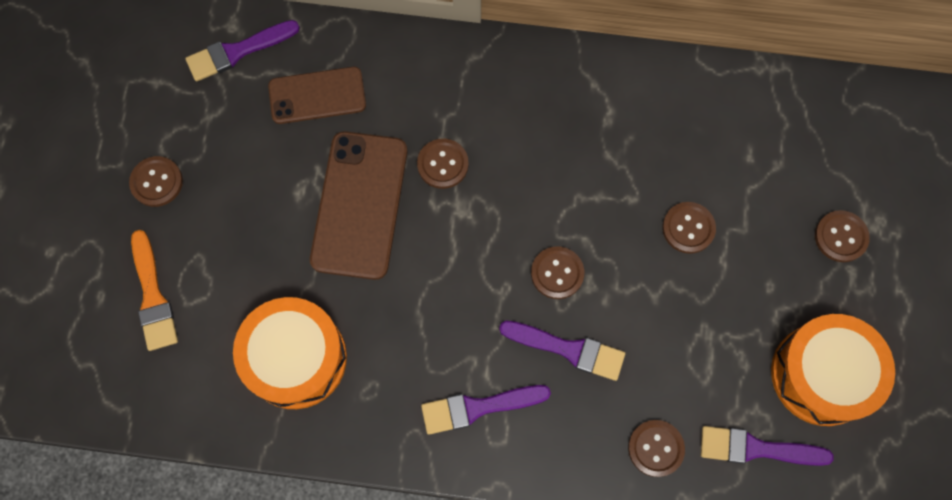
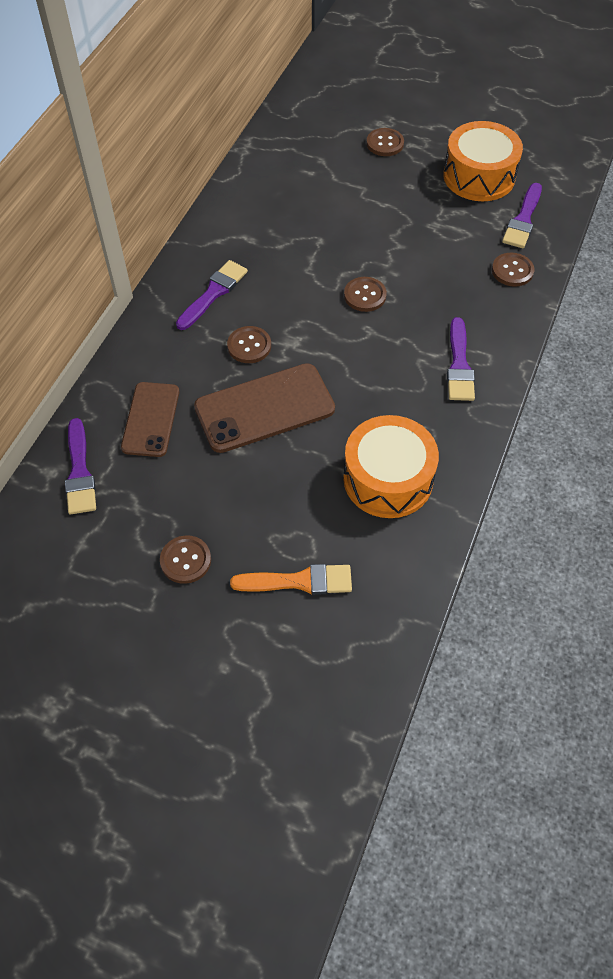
camera: 75 degrees left, 15 degrees down
(359, 205) = (264, 408): brown phone -> brown phone turned 45 degrees counterclockwise
(568, 349) = (427, 302): purple brush -> purple brush (213, 293)
(688, 228) = (353, 216): brown button -> none

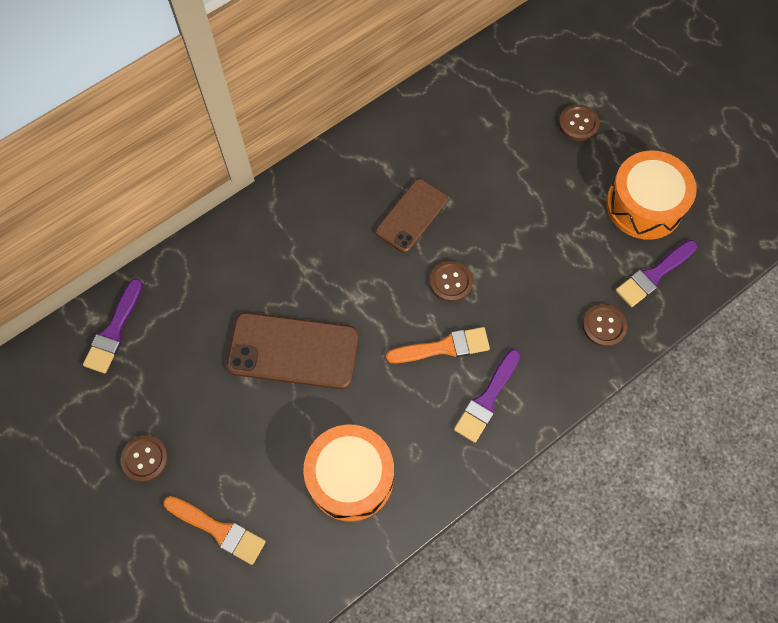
camera: 30 degrees right, 10 degrees up
(151, 419) = (196, 311): brown phone -> brown phone (412, 216)
(213, 293) = (322, 212): purple brush -> none
(249, 346) = (319, 281): brown button -> none
(394, 345) = (443, 347): none -> orange brush

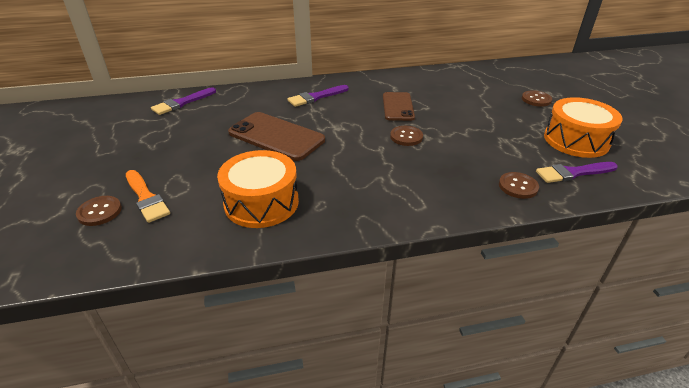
camera: 25 degrees right, 30 degrees down
(145, 459) = (140, 152): brown button -> brown button (99, 212)
(412, 216) = (398, 107): brown phone -> brown phone turned 60 degrees counterclockwise
(443, 347) = (380, 162): orange brush -> none
(487, 399) = (397, 195): purple brush -> purple brush (316, 97)

